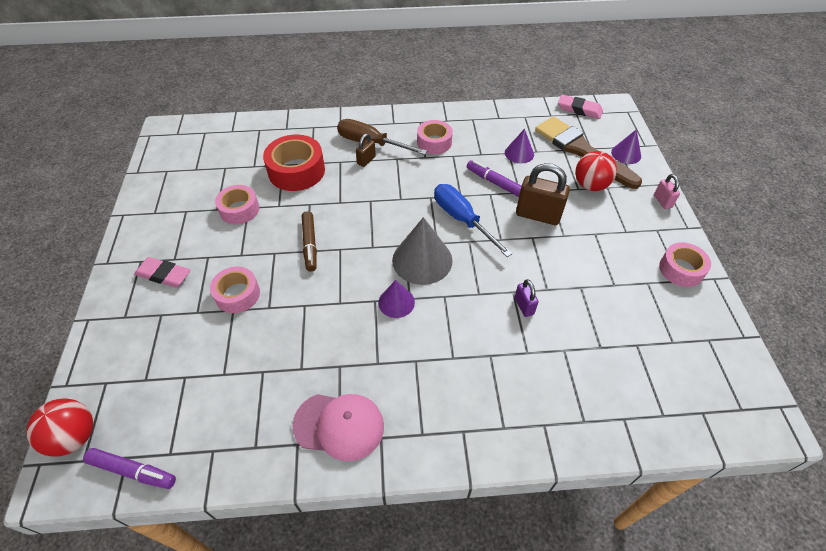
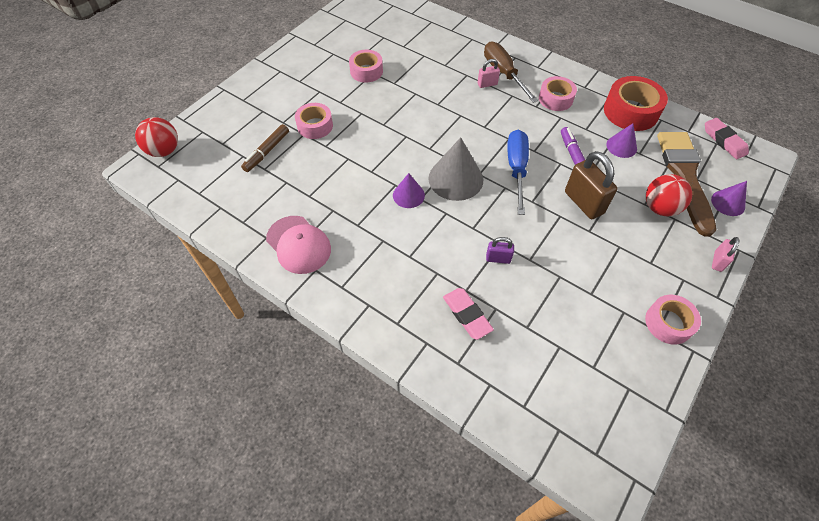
camera: 40 degrees right, 5 degrees up
(133, 471) = (175, 189): purple marker -> none
(164, 275) = (285, 87): pink eraser -> pink eraser (467, 315)
(296, 171) = (429, 65): red tape -> red tape (630, 111)
(310, 244) = (389, 121): brown marker -> brown marker (267, 152)
(366, 160) = (487, 84): brown padlock -> pink padlock
(524, 306) = (498, 259): purple padlock -> purple padlock turned 75 degrees clockwise

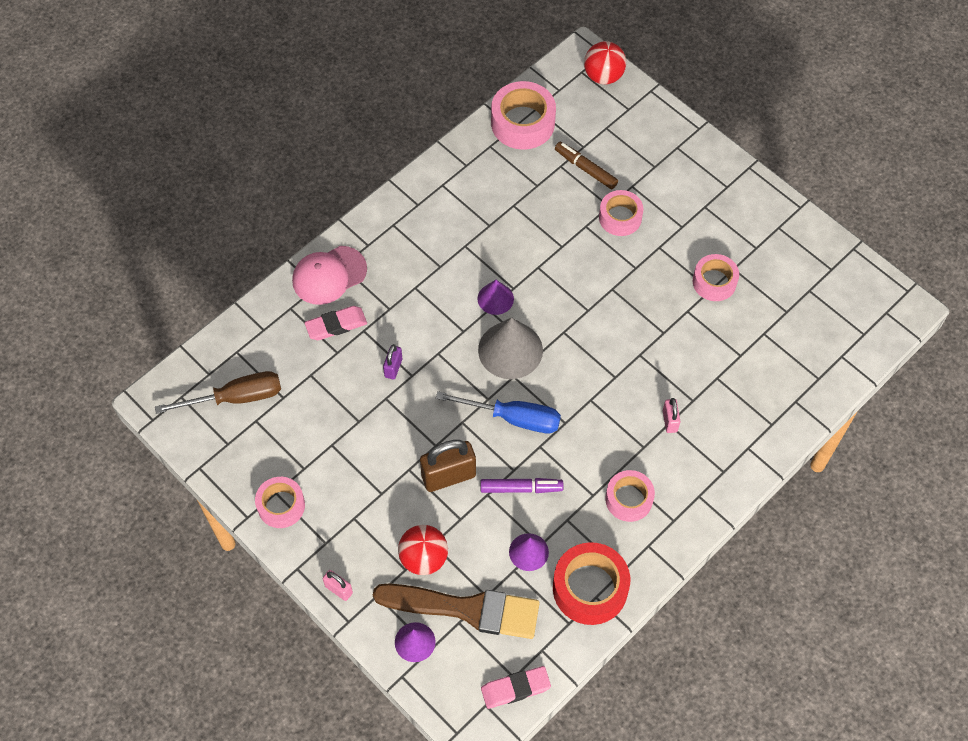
camera: 100 degrees right, 5 degrees up
(216, 201) = (522, 123): none -> pink tape
(298, 244) = (451, 192): pink cap -> pink cap (329, 275)
(503, 73) = (689, 447): brown screwdriver -> brown screwdriver (236, 397)

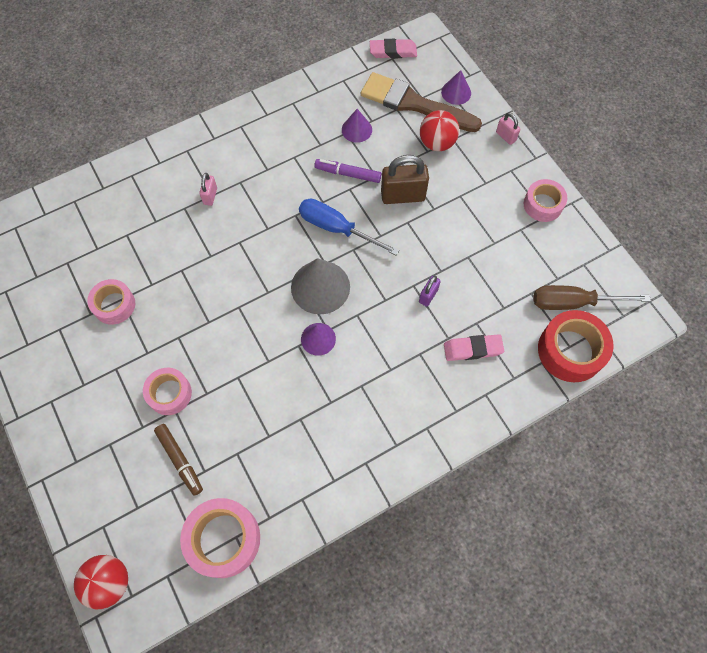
camera: 165 degrees left, 5 degrees up
(329, 275) = (471, 403): pink cap -> none
(590, 588) = (320, 97): red tape -> red tape (570, 350)
(629, 499) = (268, 147): pink tape -> none

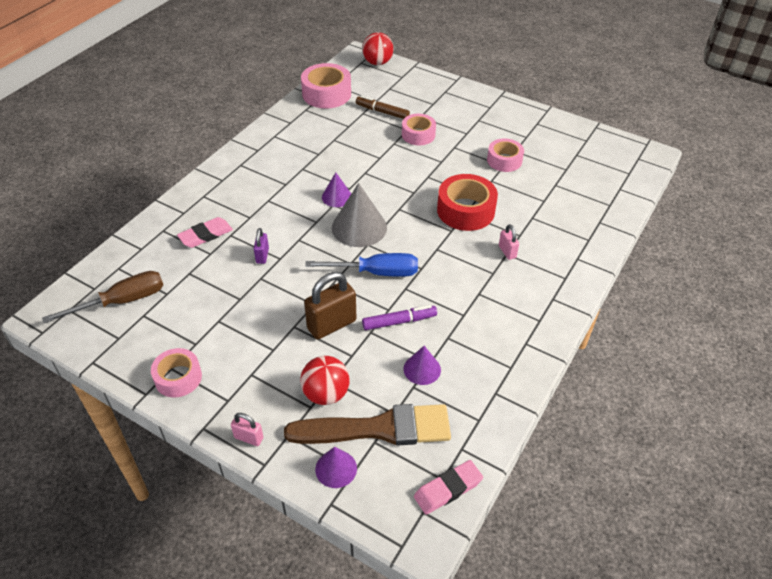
camera: 150 degrees right, 20 degrees down
(570, 350) = (116, 265): red tape -> red tape (465, 210)

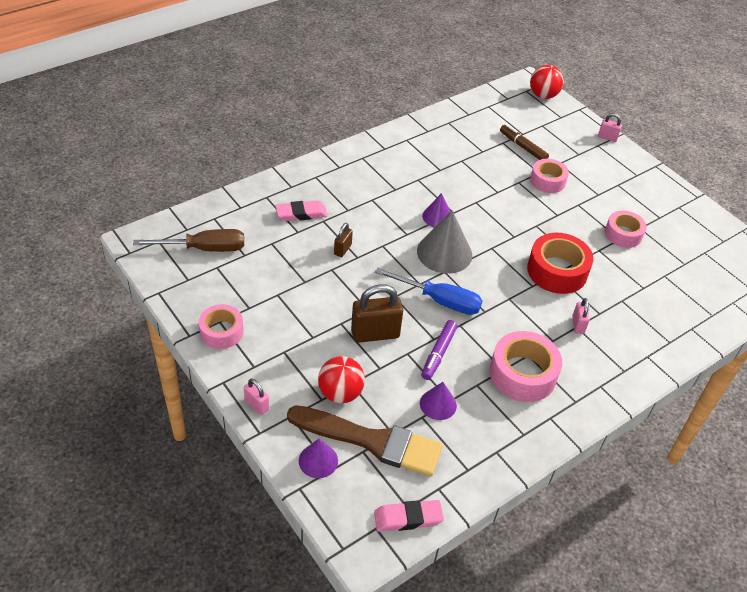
camera: 20 degrees right, 0 degrees up
(262, 256) = (342, 249): purple padlock -> brown padlock
(326, 94) = (476, 113): pink tape -> pink tape (522, 374)
(399, 321) = (438, 353): purple marker -> purple marker turned 105 degrees clockwise
(449, 83) = (607, 137): none -> pink padlock

